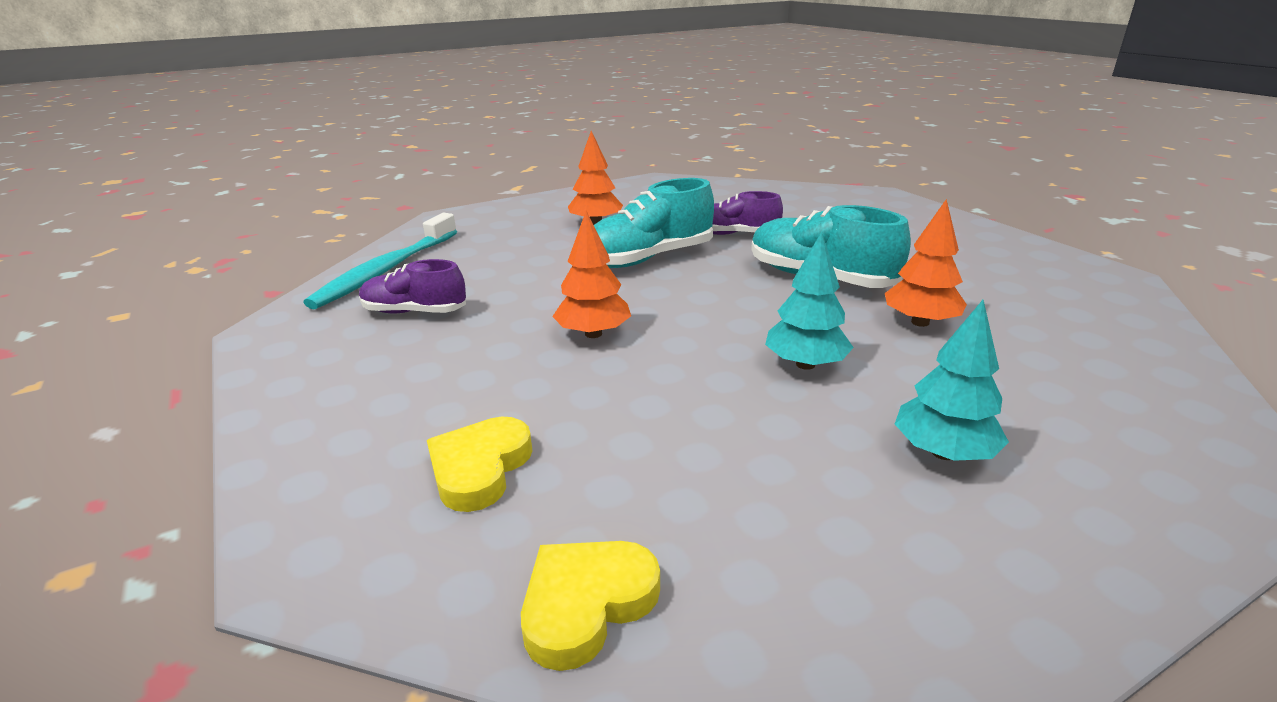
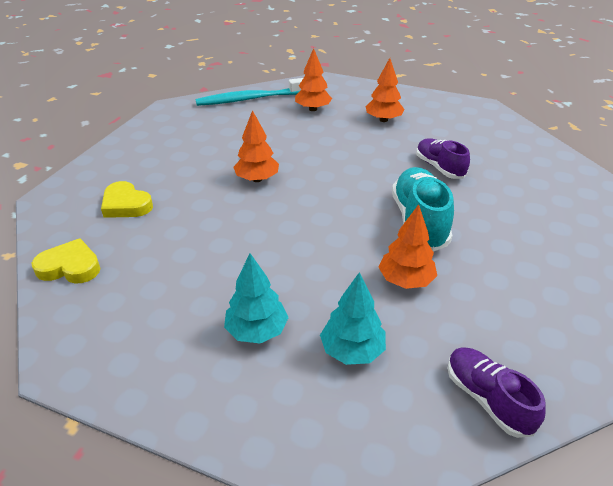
camera: 50 degrees right, 10 degrees up
(414, 312) = (222, 127): purple shoe -> purple shoe (487, 399)
(480, 468) = (126, 204): yellow heart -> yellow heart turned 120 degrees counterclockwise
(496, 246) = (313, 109): none -> orange tree
(648, 258) = (361, 155): turquoise shoe -> none
(805, 364) = (300, 254): turquoise tree -> turquoise tree (352, 350)

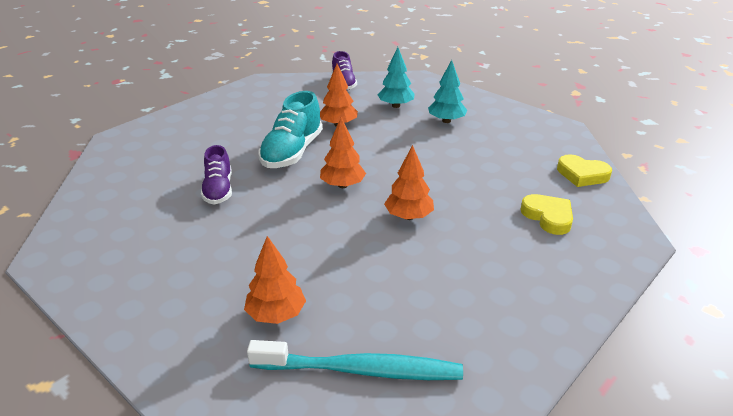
camera: 160 degrees left, 5 degrees down
(383, 120) = (200, 267): orange tree -> orange tree (342, 185)

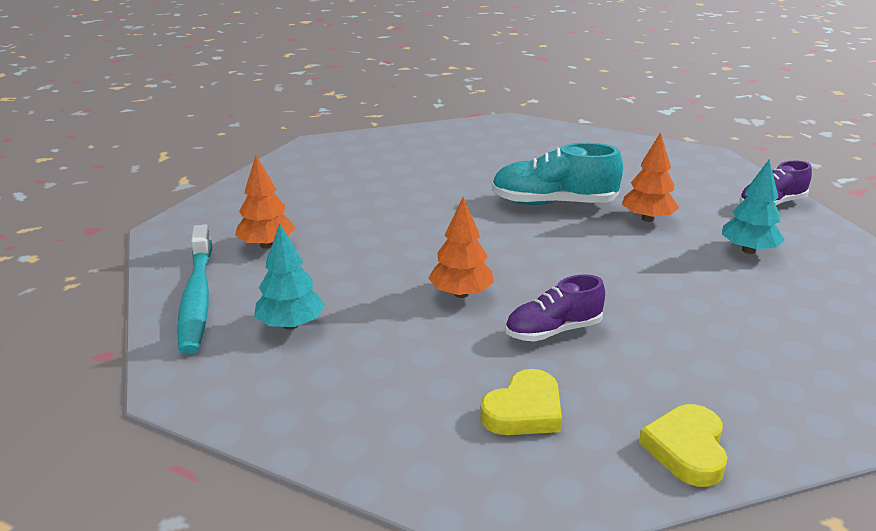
camera: 75 degrees right, 5 degrees down
(218, 190) = (450, 182): purple shoe -> purple shoe (553, 331)
(342, 185) = (503, 243): orange tree -> none
(446, 121) = (746, 296): turquoise tree -> turquoise tree (290, 325)

